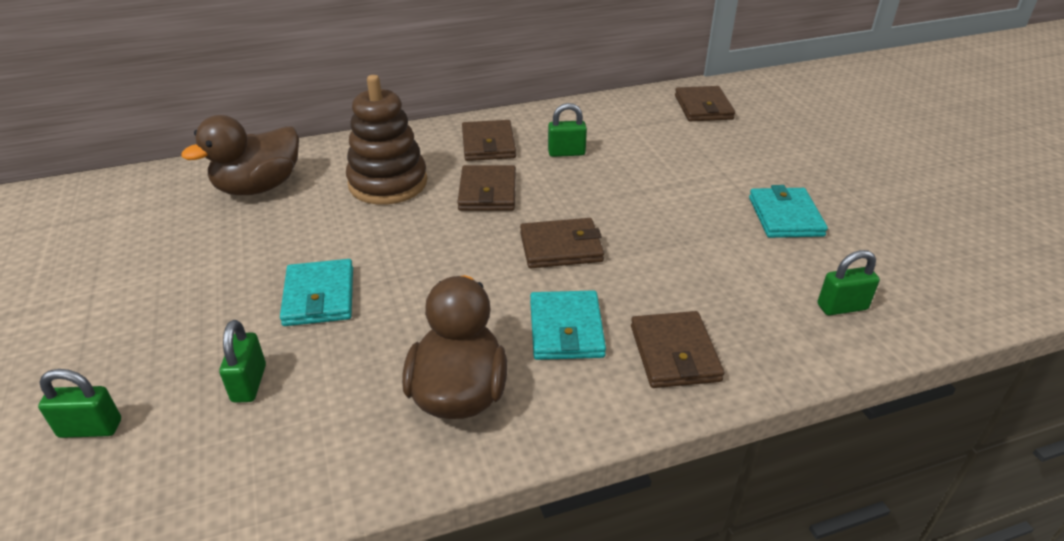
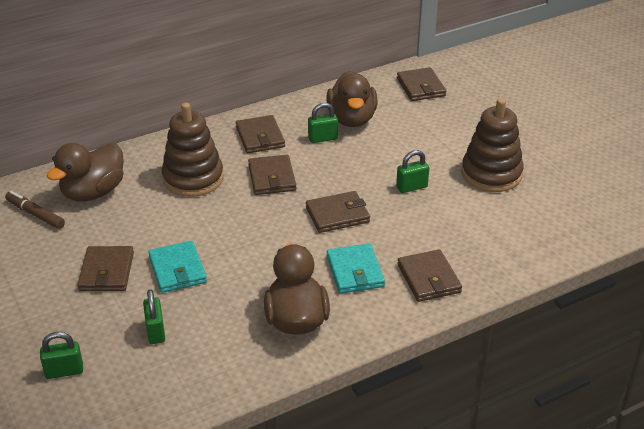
camera: 10 degrees left, 0 degrees up
(176, 205) = (35, 214): none -> brown marker
(225, 288) = (107, 271): none -> brown wallet
(608, 135) = (351, 119): none -> brown duck
(785, 216) = (491, 174): turquoise wallet -> brown stacking toy
(842, 307) = (533, 235): green padlock -> green padlock (411, 187)

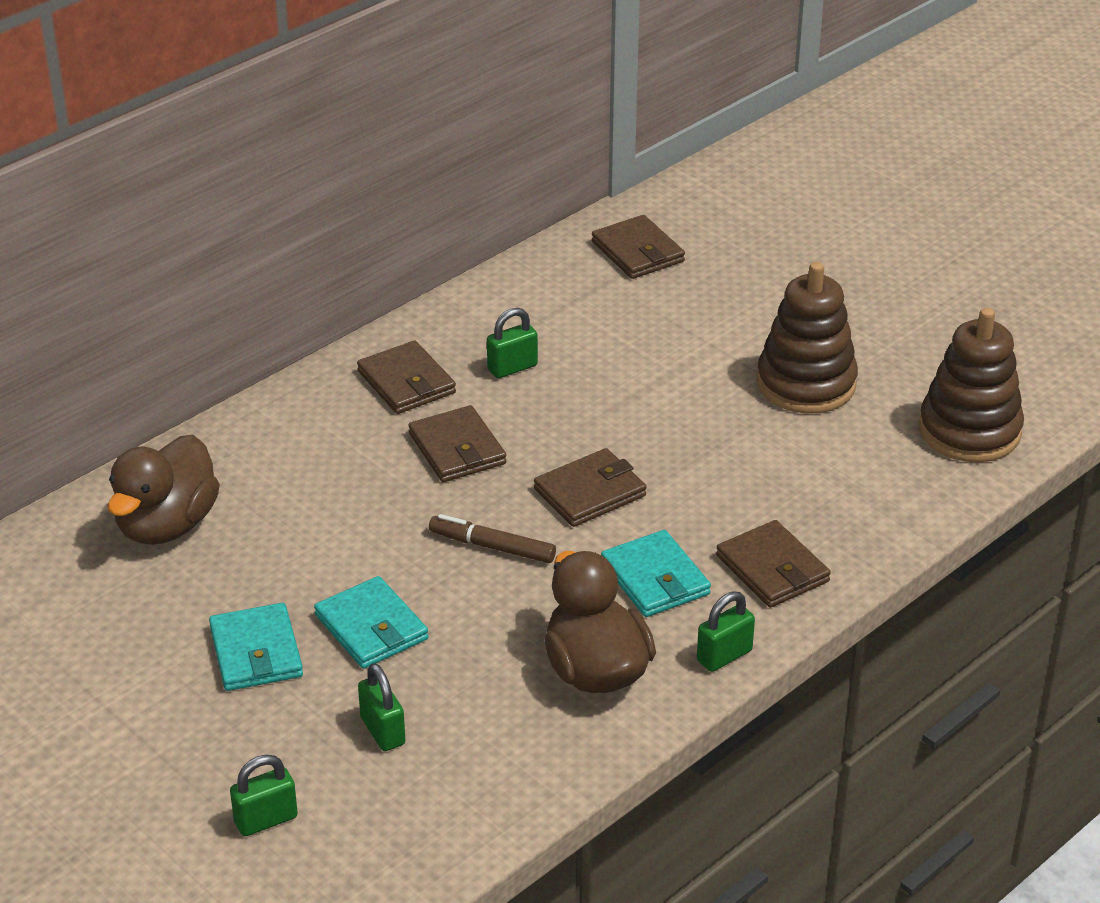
camera: 15 degrees left, 0 degrees up
(35, 214) = (85, 579): brown marker -> brown marker (492, 547)
(107, 271) = (256, 652): brown wallet -> turquoise wallet
(193, 178) = (326, 472): brown stacking toy -> brown stacking toy (969, 431)
(351, 119) = (546, 326): brown duck -> none
(411, 187) = (689, 426): green padlock -> green padlock (724, 656)

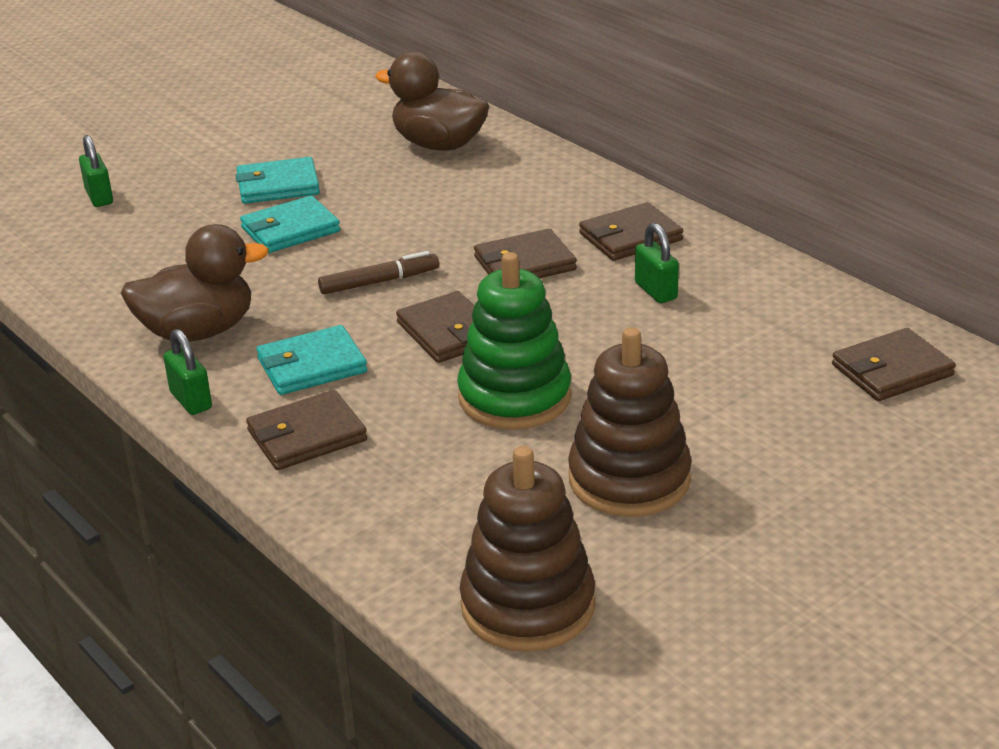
camera: 95 degrees right, 5 degrees down
(382, 731) = (168, 237): green padlock -> none
(492, 547) = (379, 282): brown marker -> brown marker turned 45 degrees clockwise
(696, 447) = (514, 397): none -> green stacking toy

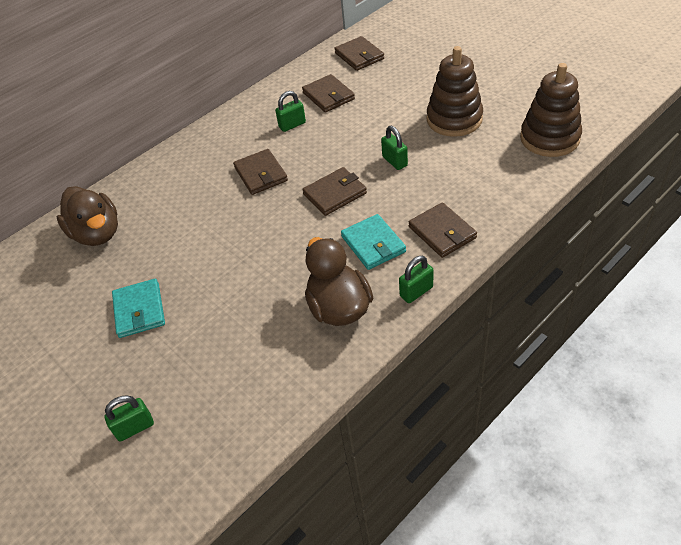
camera: 90 degrees left, 15 degrees up
(290, 230) = (207, 289): turquoise wallet -> none
(379, 282) = (279, 232): brown marker -> none
(438, 145) = (97, 233): brown duck -> brown duck turned 60 degrees counterclockwise
(514, 397) = (394, 161): green stacking toy -> green padlock
(630, 237) = (234, 138): brown wallet -> brown wallet (328, 96)

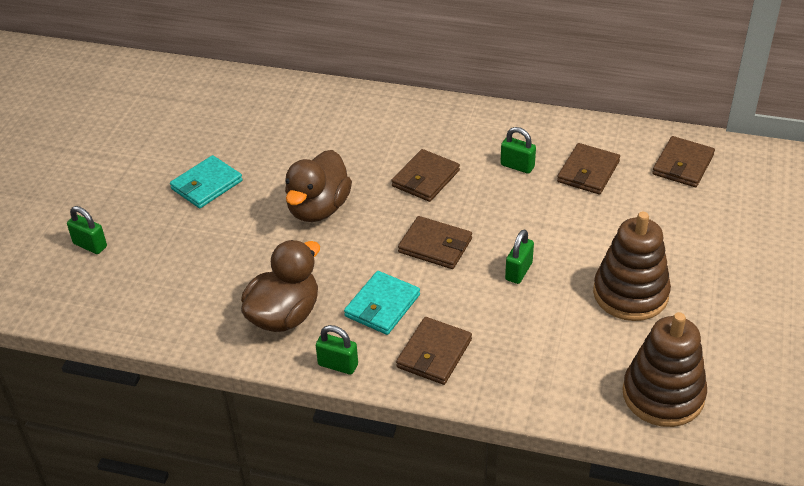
camera: 55 degrees right, 5 degrees down
(97, 233) = (276, 112): brown duck -> brown duck (318, 208)

